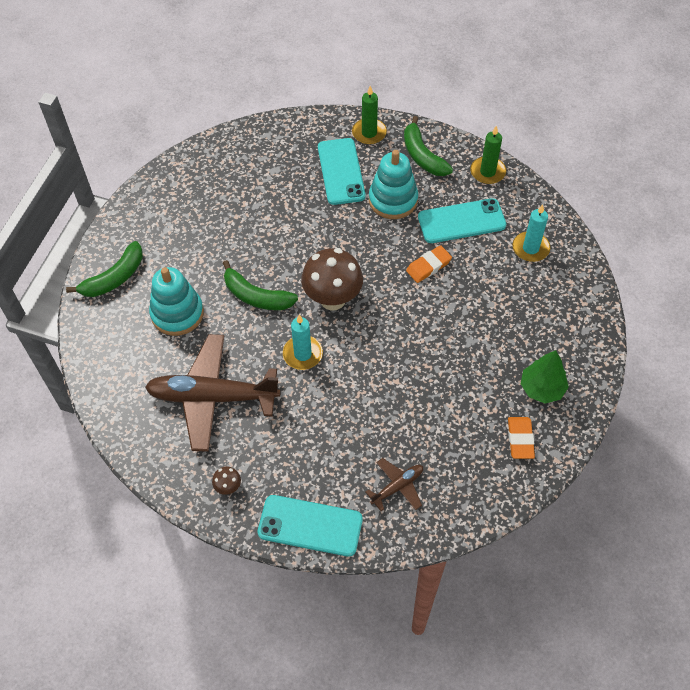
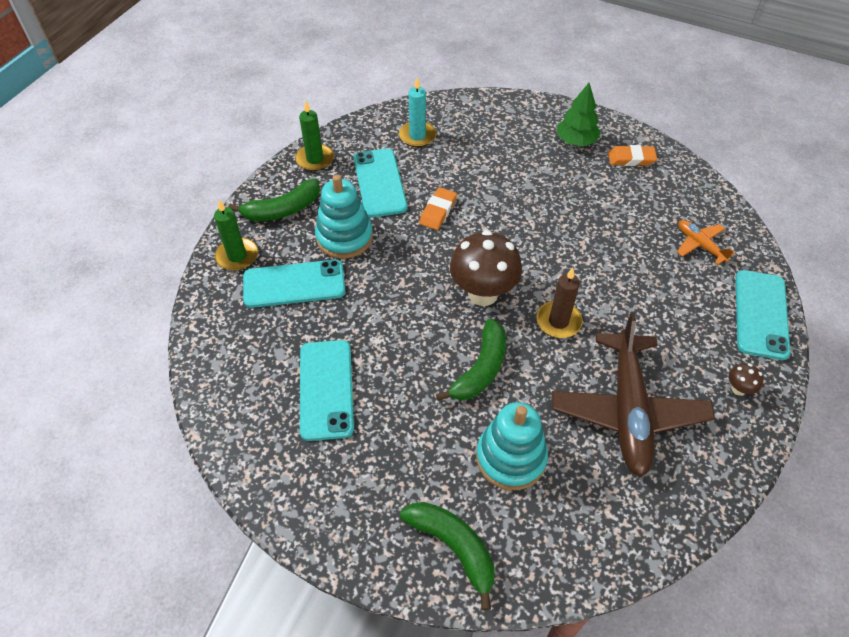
camera: 90 degrees left, 5 degrees down
(242, 200) = (326, 389): none -> turquoise phone
(302, 354) = (558, 321): turquoise candle -> brown candle
(397, 487) = (700, 245): brown plane -> orange plane
(428, 266) = (438, 211): orange eraser -> orange eraser turned 60 degrees clockwise

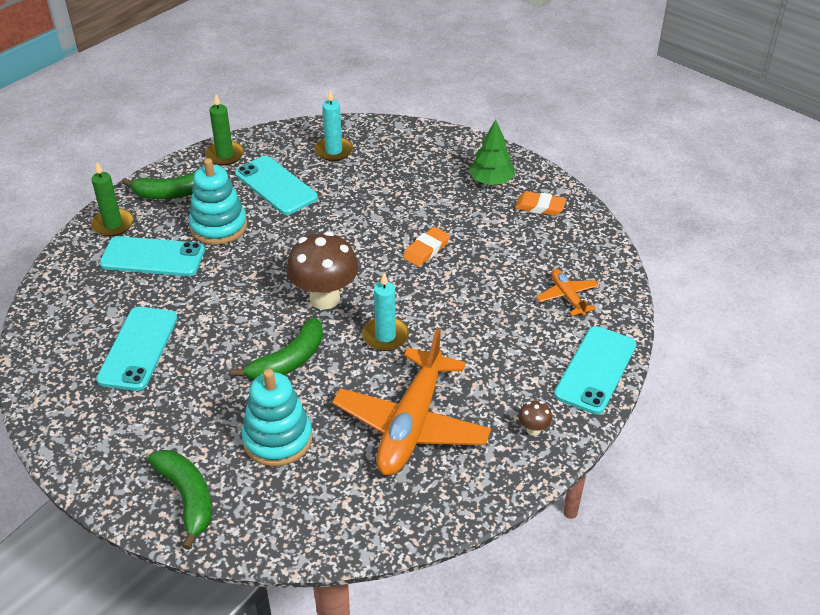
camera: 15 degrees right, 10 degrees down
(379, 183) = (275, 186): turquoise phone -> turquoise phone turned 45 degrees counterclockwise
(438, 211) = (319, 220): orange eraser -> orange eraser (426, 250)
(558, 321) = (385, 336): brown candle -> turquoise candle
(627, 410) = (411, 424): brown plane -> orange plane

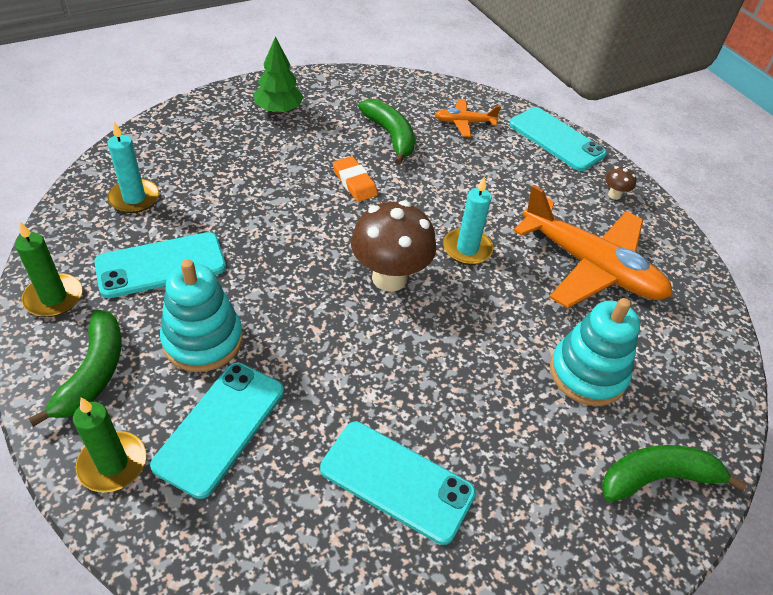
camera: 75 degrees left, 5 degrees up
(288, 361) = (475, 334): green banana -> green banana (390, 136)
(540, 207) = (336, 96): orange eraser -> none

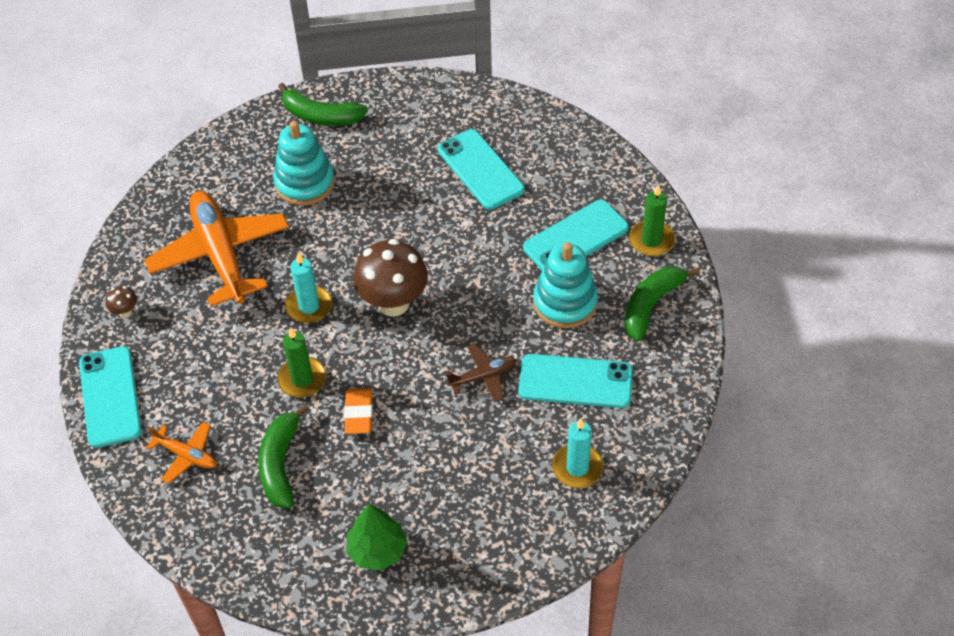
camera: 145 degrees left, 5 degrees up
(54, 298) = (670, 380): green candle -> green candle (302, 379)
(259, 242) = (483, 376): none -> brown plane

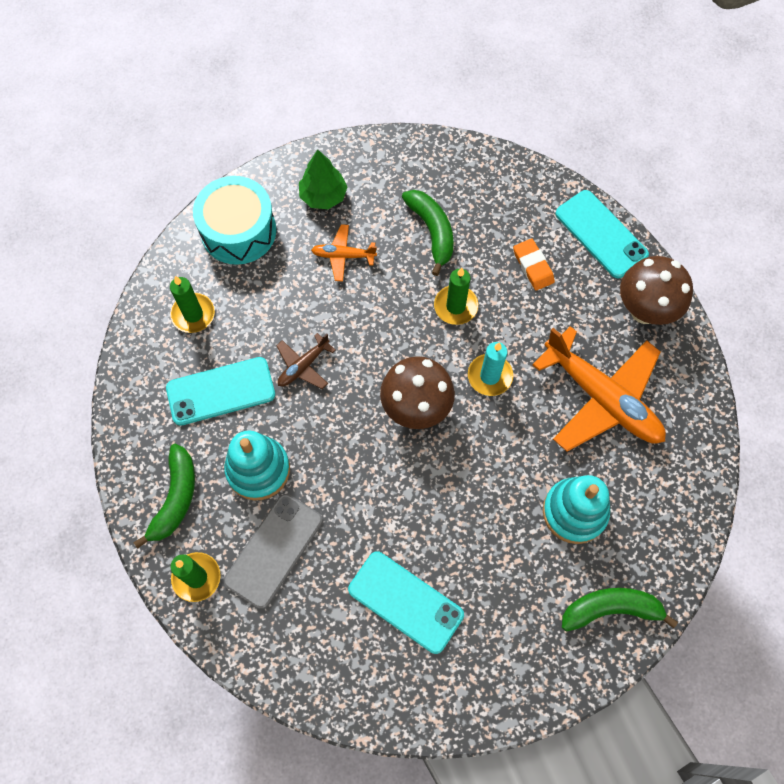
camera: 155 degrees right, 15 degrees up
(125, 312) = (644, 310): brown mushroom -> brown mushroom, size x2.36
(186, 455) = (509, 211): orange plane -> orange plane (343, 256)
(359, 413) = (392, 294): orange eraser -> orange eraser (533, 266)
(492, 544) = (238, 231): none -> turquoise drum
(576, 238) = (273, 550): turquoise phone -> grey phone
(577, 468) = (193, 314): turquoise candle -> green candle

